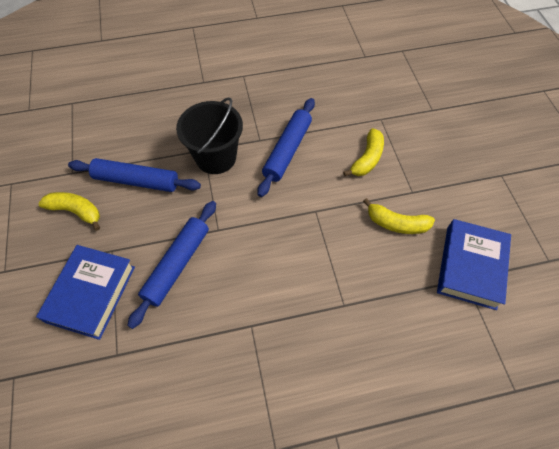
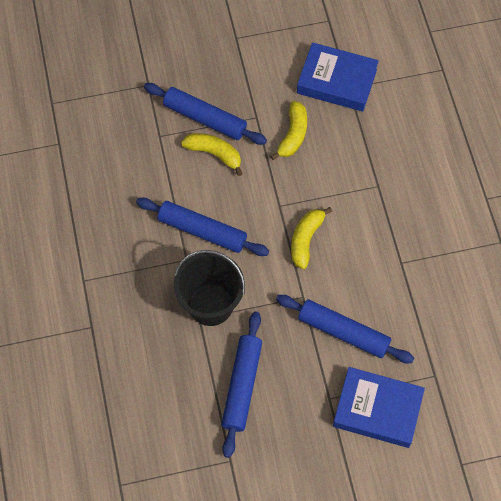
camera: 90 degrees left, 5 degrees up
(76, 211) = (283, 445): yellow banana -> yellow banana (306, 240)
(404, 151) = (205, 118): none -> blue rolling pin

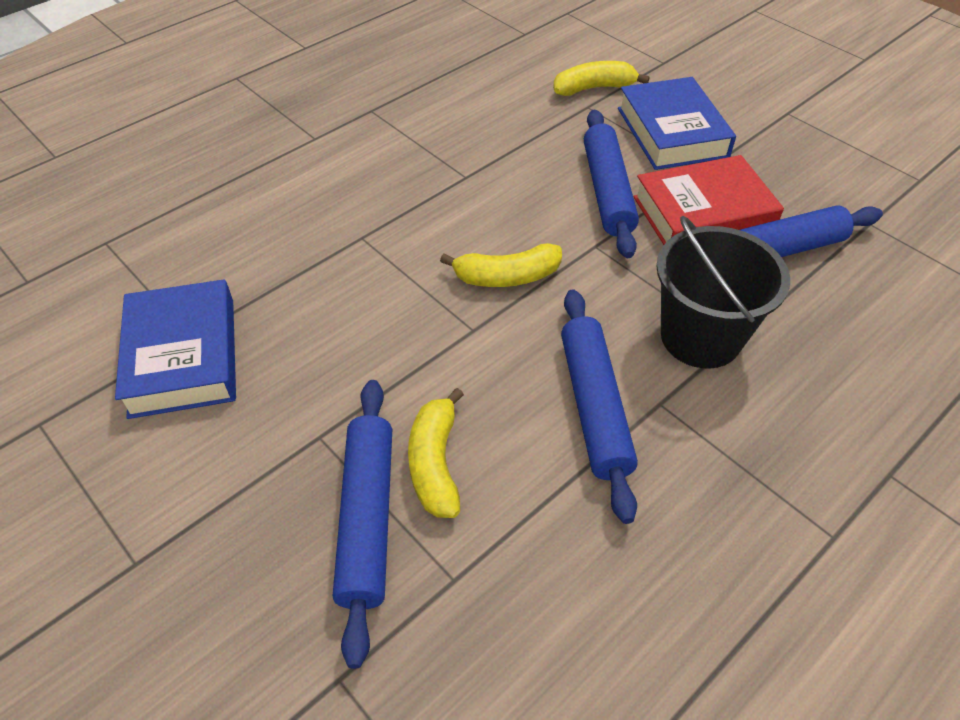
camera: 120 degrees left, 15 degrees down
(293, 135) = (328, 369): yellow banana -> yellow banana (594, 88)
(294, 372) = (703, 213): none -> red book

